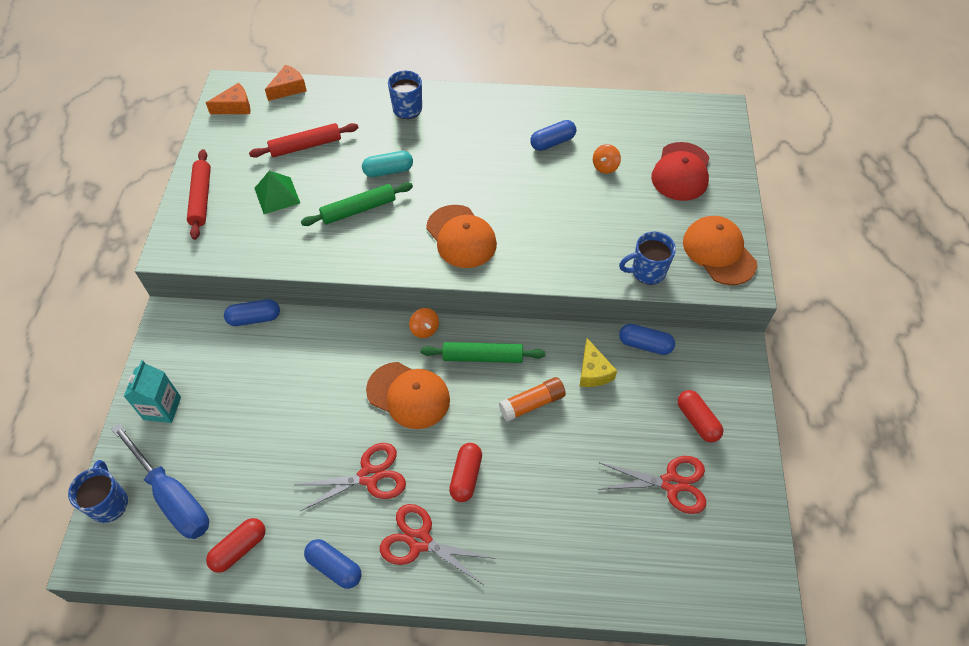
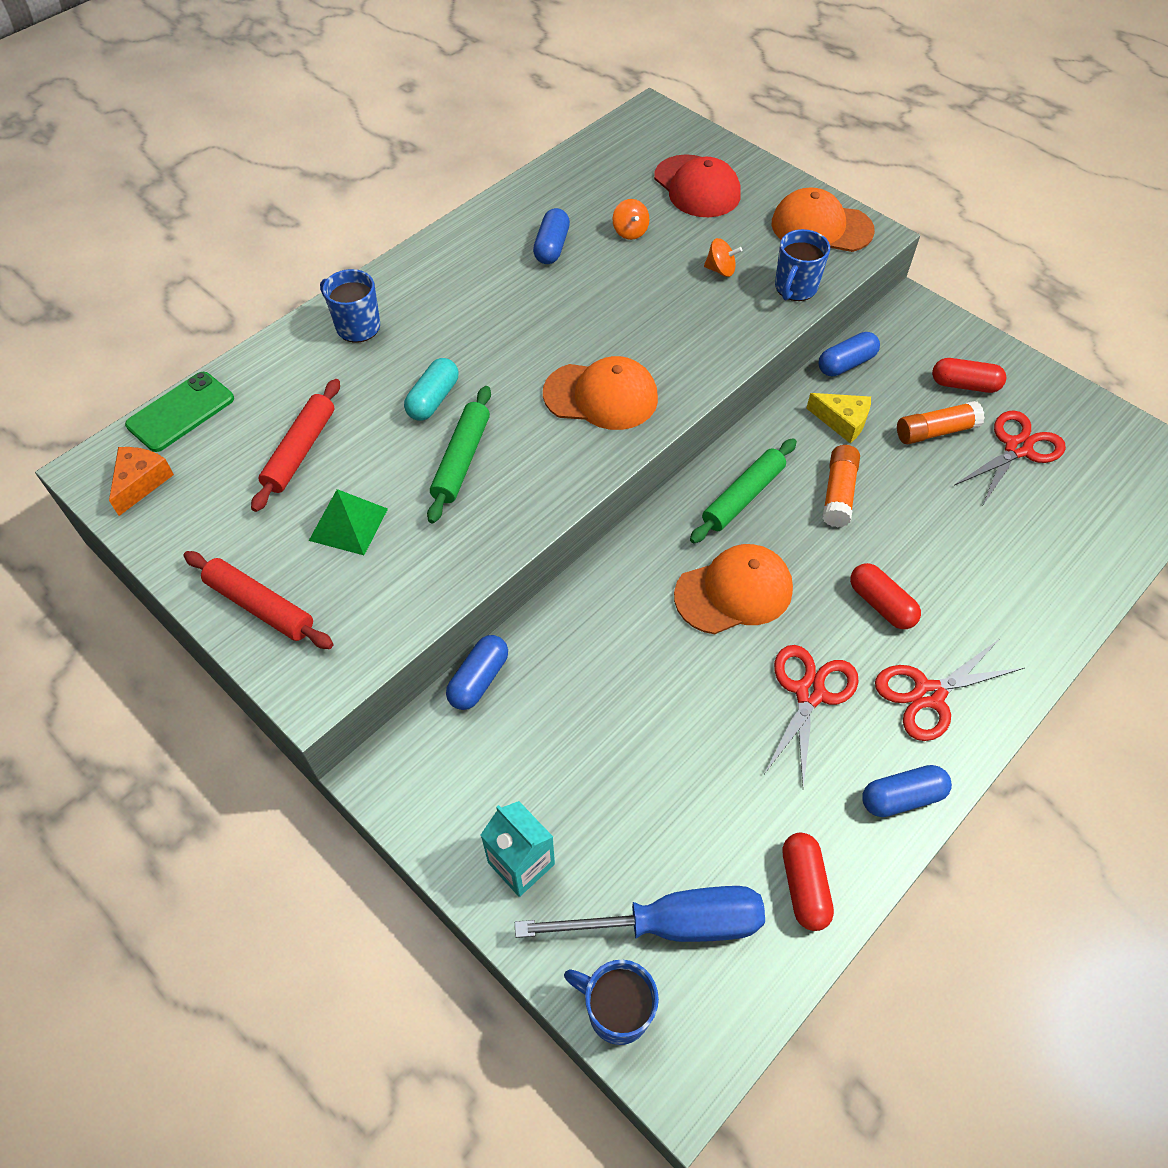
camera: 50 degrees left, 0 degrees up
(288, 88) = (181, 412): orange cheese -> green phone
(424, 329) = (659, 524): orange spinning top -> orange spinning top (720, 270)
(637, 427) = (935, 431): none -> orange glue stick

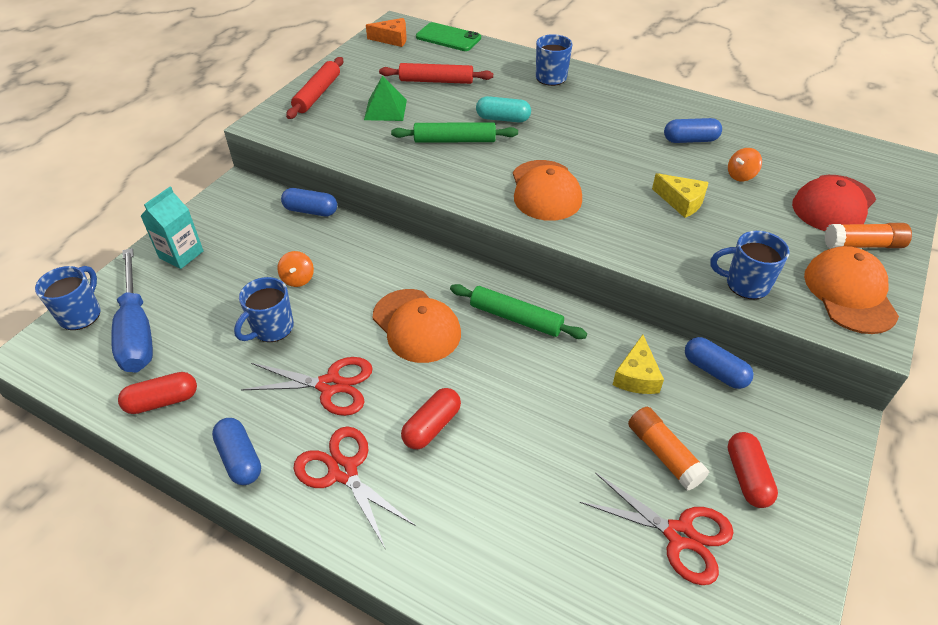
camera: 75 degrees right, 10 degrees down
(659, 290) = (681, 202): none -> yellow cheese
(704, 749) = (271, 328): none -> blue mug
(720, 270) = (734, 233): orange spinning top -> orange spinning top (298, 279)
(838, 493) = (547, 382): orange glue stick -> orange glue stick (863, 245)

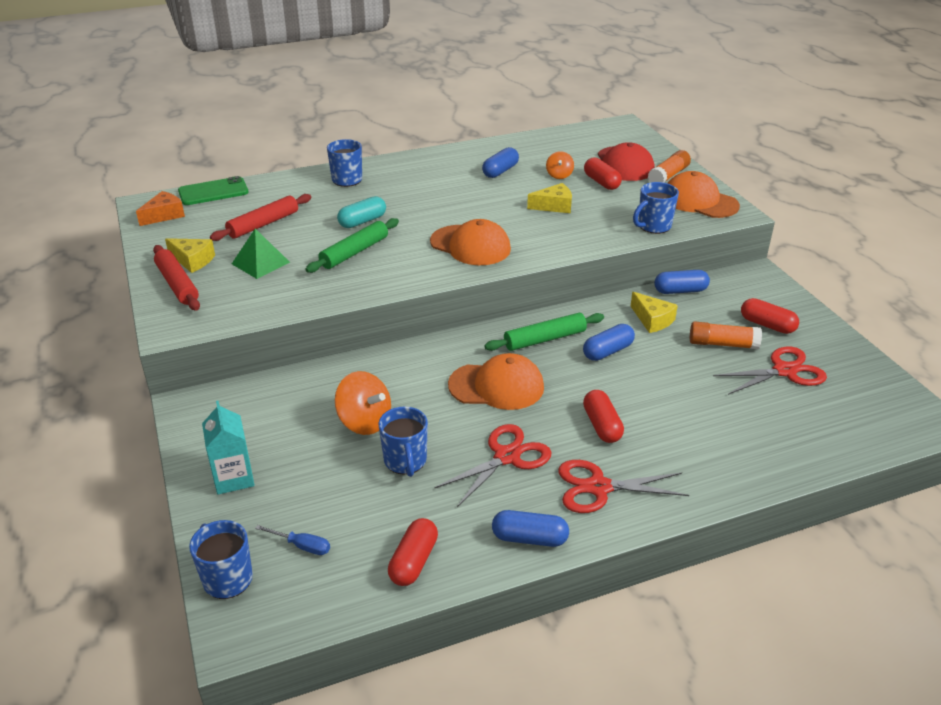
camera: 50 degrees left, 10 degrees down
(137, 330) = (302, 546): blue screwdriver -> blue screwdriver, size x0.42
(298, 279) = (364, 422): orange spinning top -> orange spinning top, size x1.69
(311, 211) = (288, 378): blue capsule -> blue capsule (607, 351)
(352, 82) = (193, 261): none -> yellow cheese
(772, 207) = (601, 182): none -> red capsule

